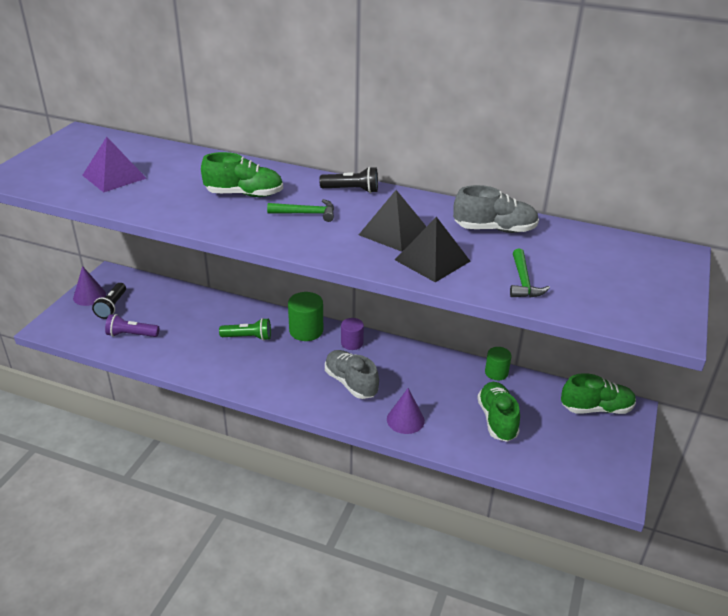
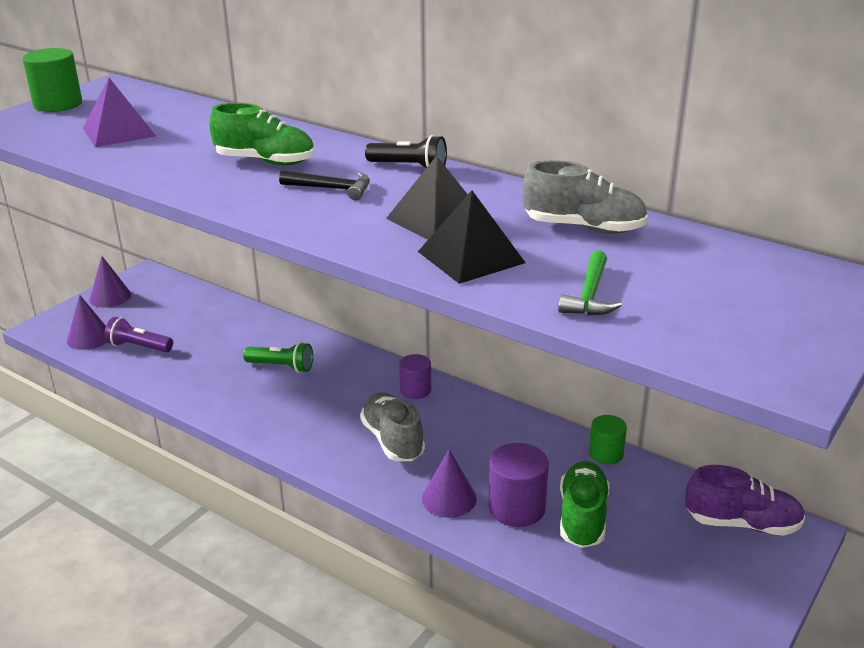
camera: 15 degrees right, 5 degrees down
(88, 332) = (89, 337): none -> purple cone
(112, 307) = (130, 312): black flashlight -> none
(306, 213) = (331, 189): green hammer -> black hammer
(306, 330) = (360, 367): green cylinder -> green cylinder (58, 104)
(452, 419) = (516, 508): none -> purple cylinder
(596, 408) = (742, 523): green shoe -> purple shoe

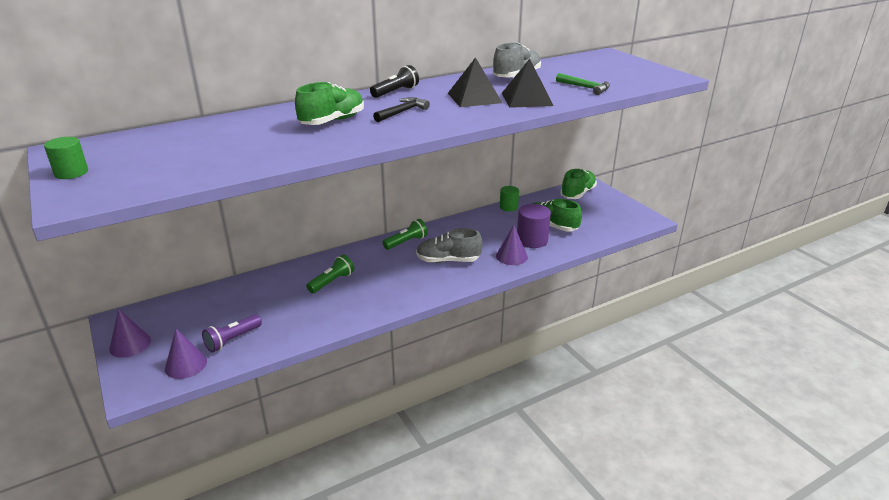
camera: 65 degrees left, 0 degrees up
(58, 104) = (71, 173): green cylinder -> green cylinder, size x0.64
(119, 132) = (192, 156): purple pyramid -> none
(415, 390) = (406, 242): purple cylinder -> green flashlight
(742, 523) = (577, 193): purple shoe -> green shoe

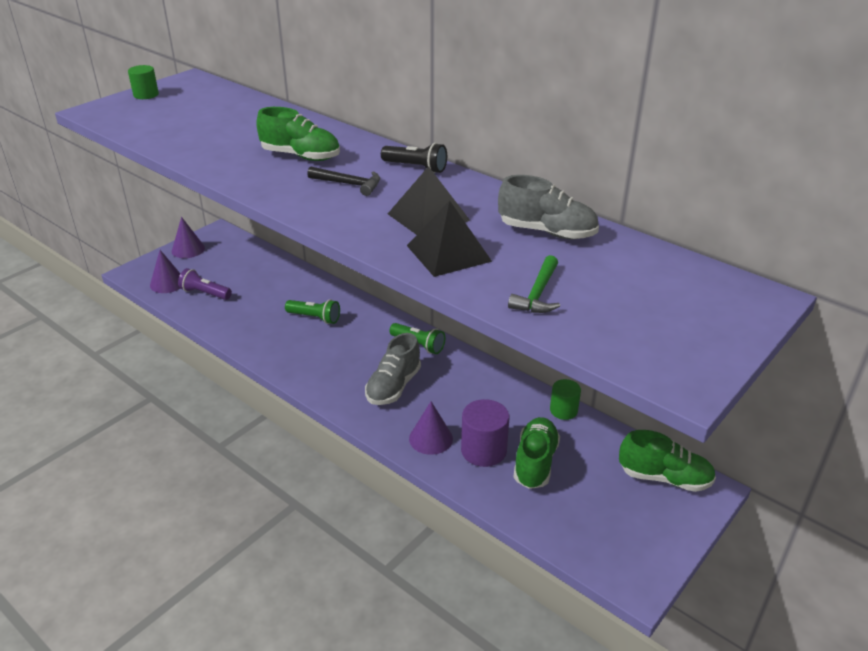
camera: 70 degrees right, 5 degrees up
(448, 260) = (393, 386): grey shoe -> grey shoe turned 135 degrees counterclockwise

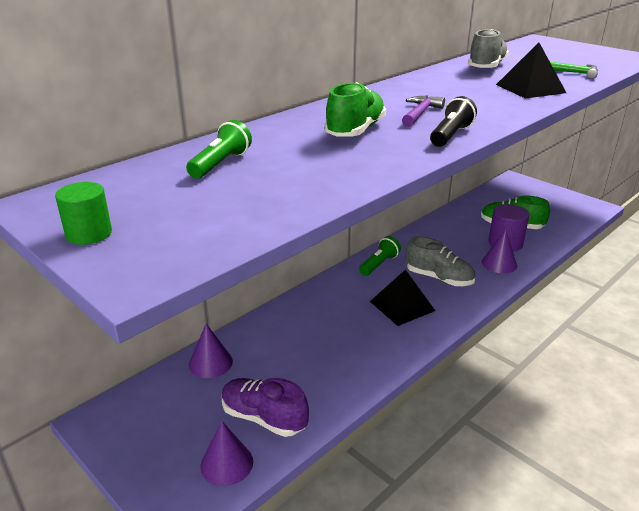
camera: 85 degrees left, 5 degrees down
(188, 249) = (134, 451): purple cone -> purple cone (210, 363)
(205, 293) = (264, 418): purple flashlight -> purple shoe
(315, 318) = (331, 323): green flashlight -> green flashlight (221, 164)
(349, 184) = (420, 113): black hammer -> purple hammer
(416, 168) = (383, 93): black flashlight -> black flashlight (450, 135)
(428, 217) = (475, 92): black pyramid -> black pyramid (402, 306)
(563, 410) = (455, 211): green cylinder -> none
(664, 478) = (510, 189): green shoe -> none

